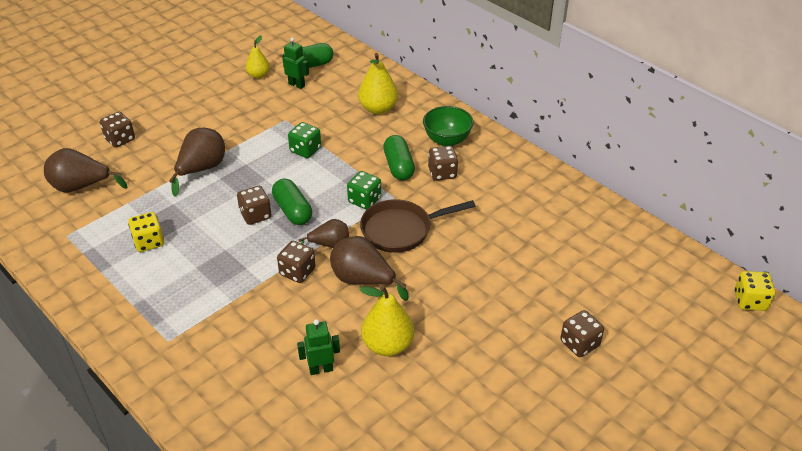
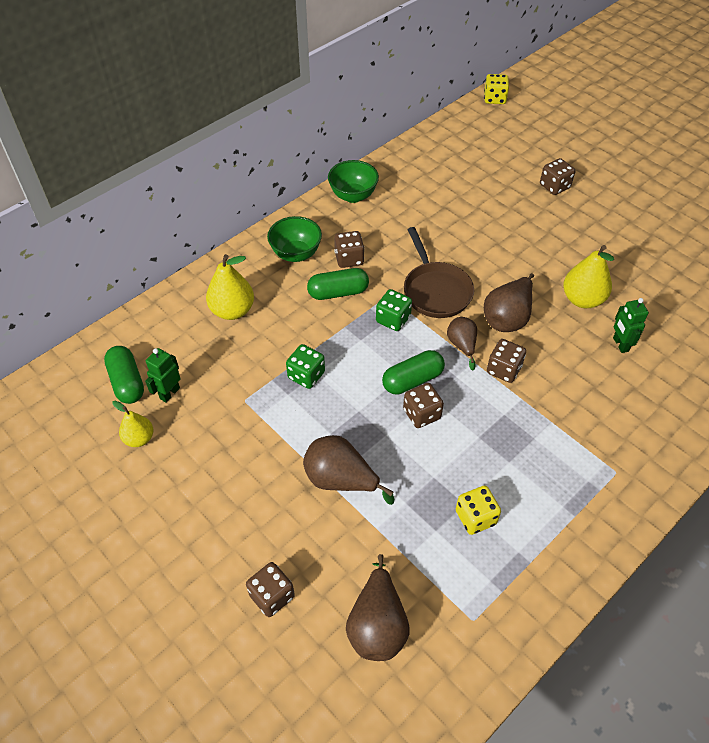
camera: 90 degrees left, 10 degrees up
(534, 175) = (353, 196): none -> green bowl

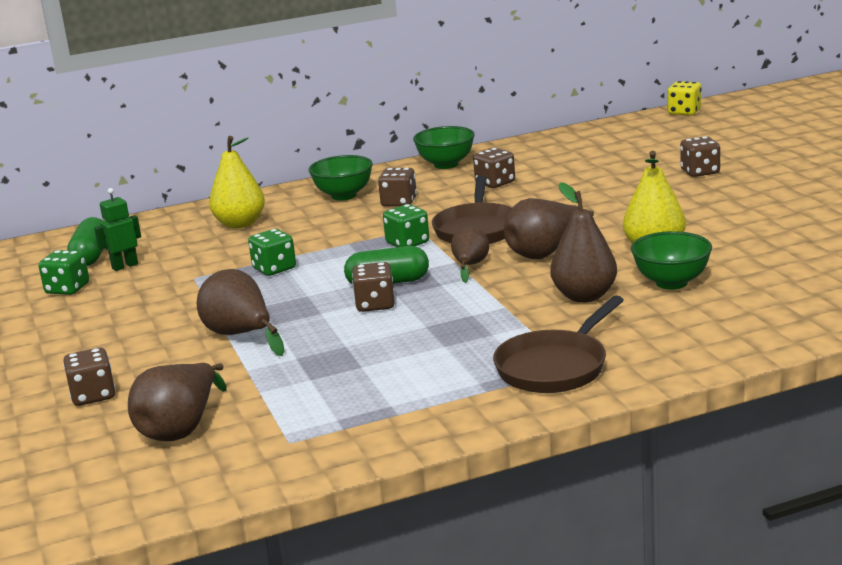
camera: 25 degrees right, 30 degrees down
(139, 438) = (67, 289): yellow pear -> green dice
(338, 292) = (364, 222): green capsule -> none
(475, 517) = (364, 376): yellow dice -> none
(503, 369) = (503, 286): brown dice -> brown dice (495, 183)
(570, 373) = (584, 296): none -> brown pear
(604, 473) = (555, 367): none -> brown pan
(620, 344) = (671, 283): green robot -> green bowl

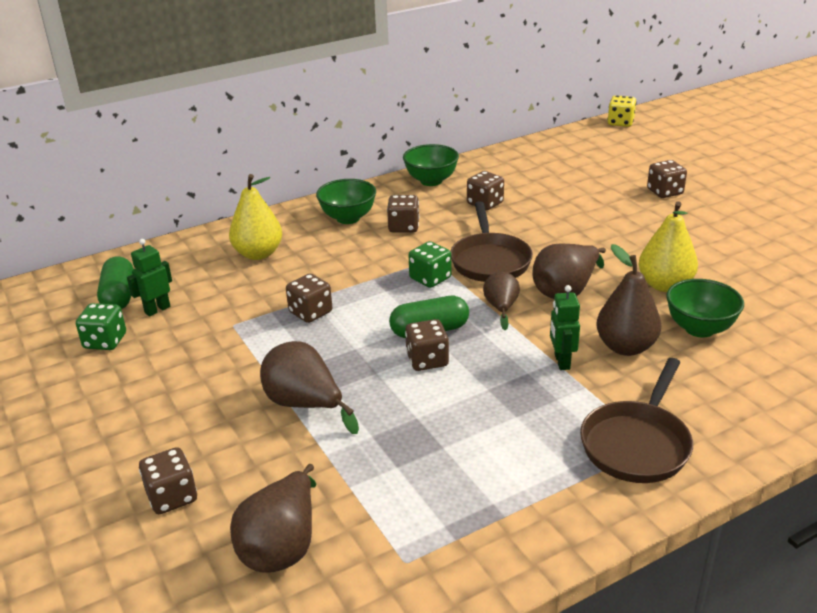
camera: 10 degrees left, 10 degrees up
(274, 269) = (310, 312): green dice -> brown dice
(511, 307) = (561, 362): none -> green robot

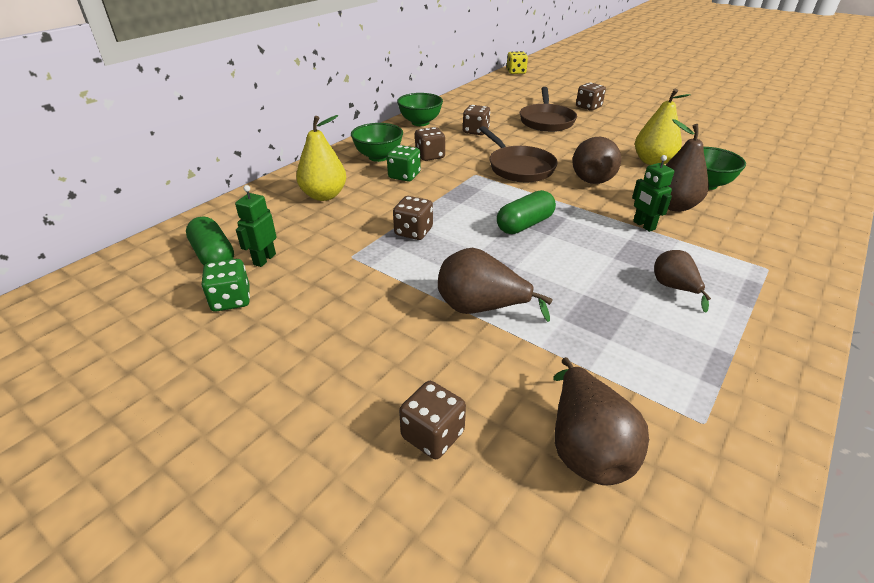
camera: 25 degrees left, 5 degrees up
(427, 360) = (546, 247): brown dice -> none
(430, 278) = (487, 187): green dice -> green dice (404, 176)
(501, 308) = (561, 198): brown pear -> brown pear (674, 288)
(637, 444) = (758, 270): brown pan -> brown pan (546, 121)

